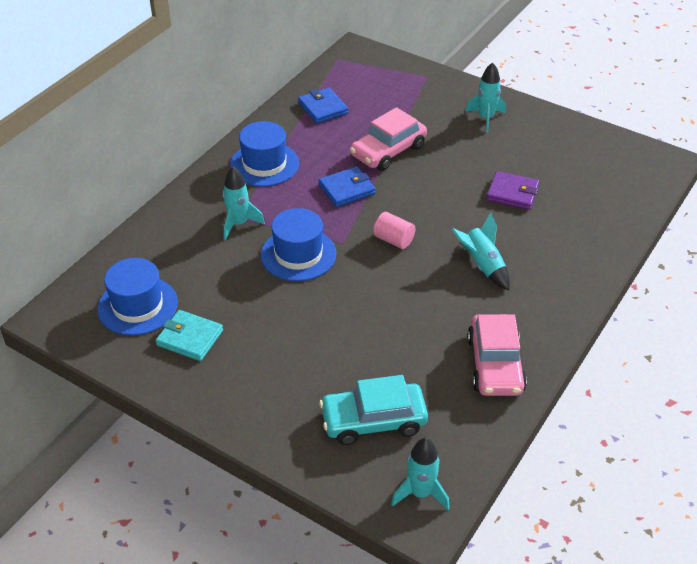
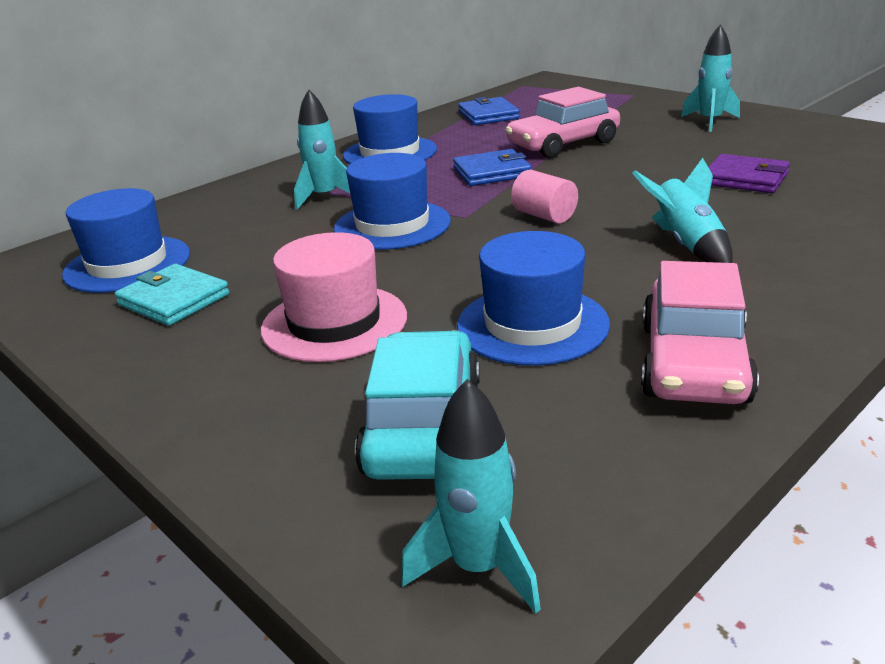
camera: 15 degrees right, 15 degrees down
(298, 350) = (334, 323): none -> pink hat
(373, 421) = (423, 427): turquoise car -> turquoise car turned 90 degrees clockwise
(409, 343) = (532, 324): none -> blue hat

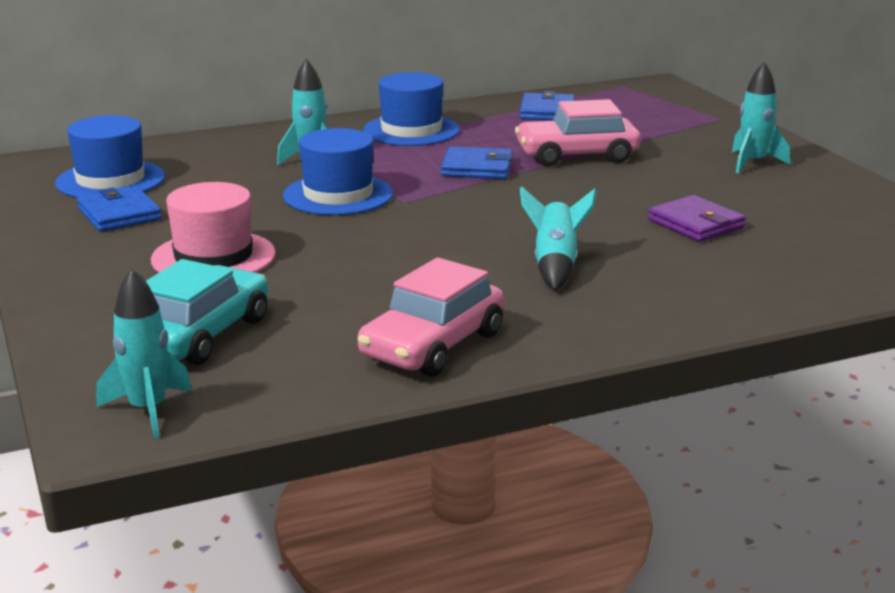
camera: 20 degrees right, 5 degrees down
(174, 300) = (119, 214): turquoise wallet -> blue wallet
(532, 324) = (352, 292): blue hat -> none
(544, 216) = (470, 215): pink cylinder -> none

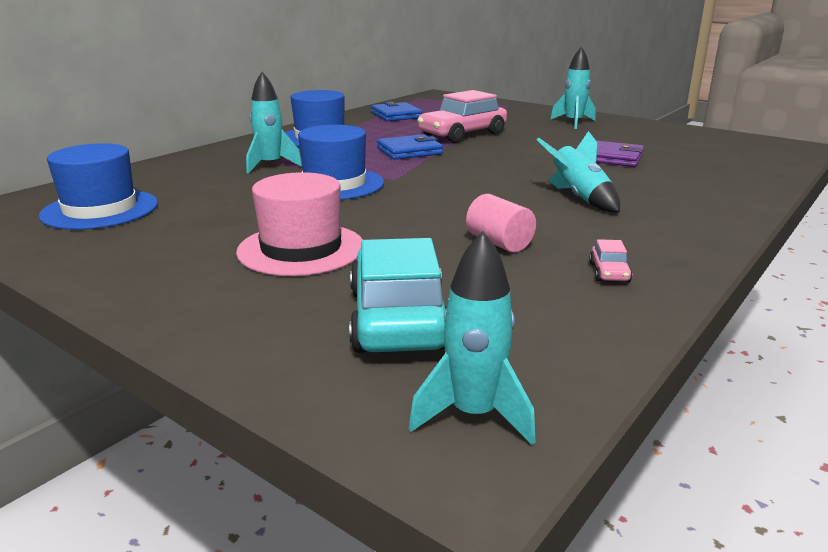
camera: 30 degrees left, 0 degrees up
(119, 214) = (150, 234): blue wallet -> none
(386, 293) = (499, 243): none -> pink cylinder
(432, 345) = (609, 272): pink car -> pink car, size x0.41

